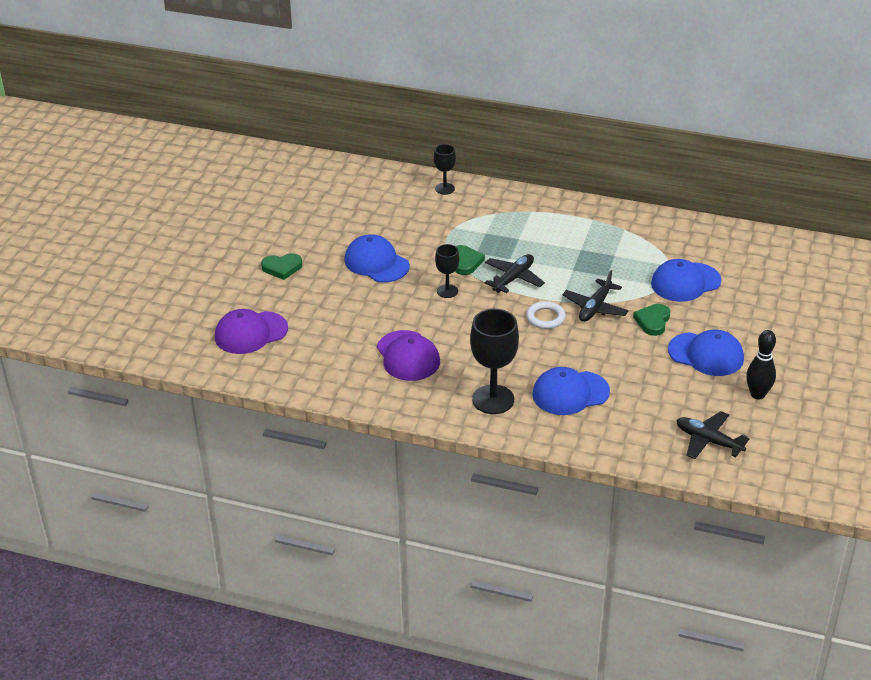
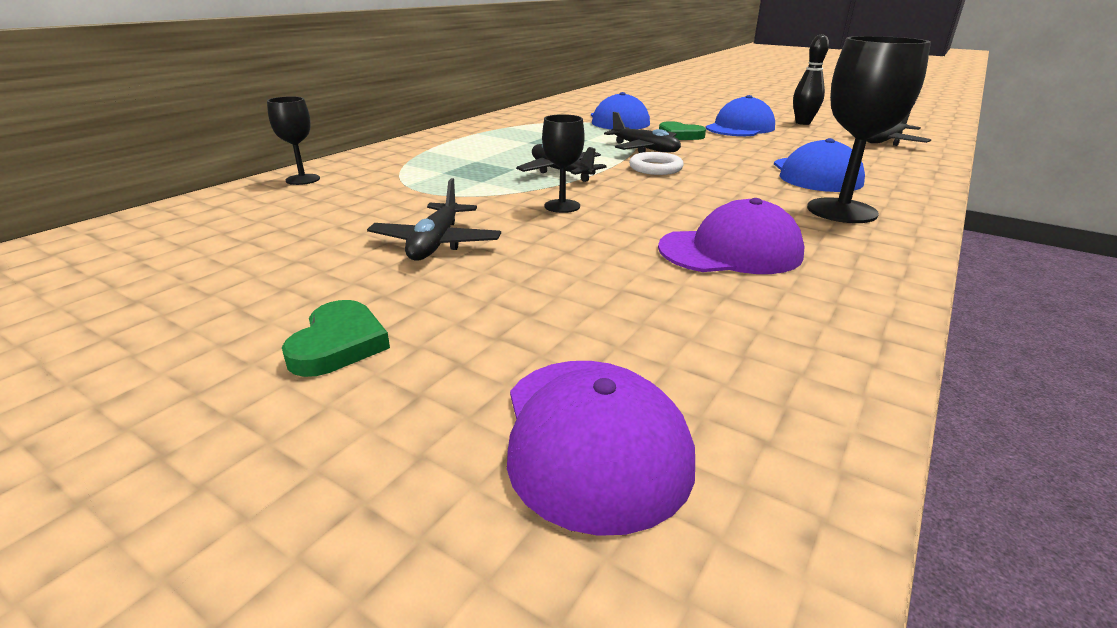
camera: 75 degrees left, 10 degrees down
(376, 263) = (436, 243): blue cap -> black plane
(465, 262) = (499, 189): green heart -> none

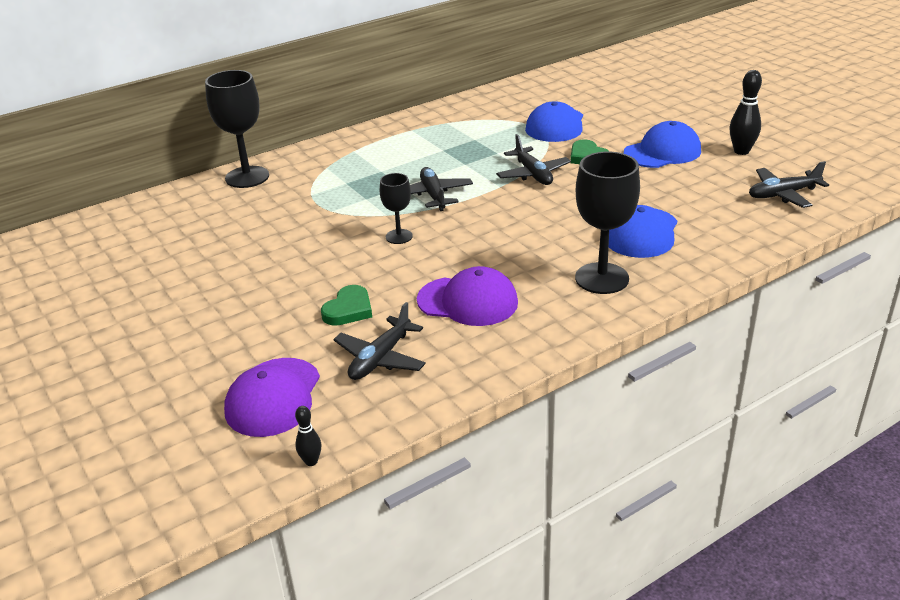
camera: 25 degrees right, 5 degrees up
(303, 179) = (247, 177): black goblet -> black goblet, size x1.81
(338, 344) = (198, 323): green heart -> green heart (349, 310)
(436, 243) = (291, 258): black plane -> black plane (380, 358)
(655, 168) = (514, 202): white ring -> none
(812, 555) = (311, 461): none -> black bowling pin

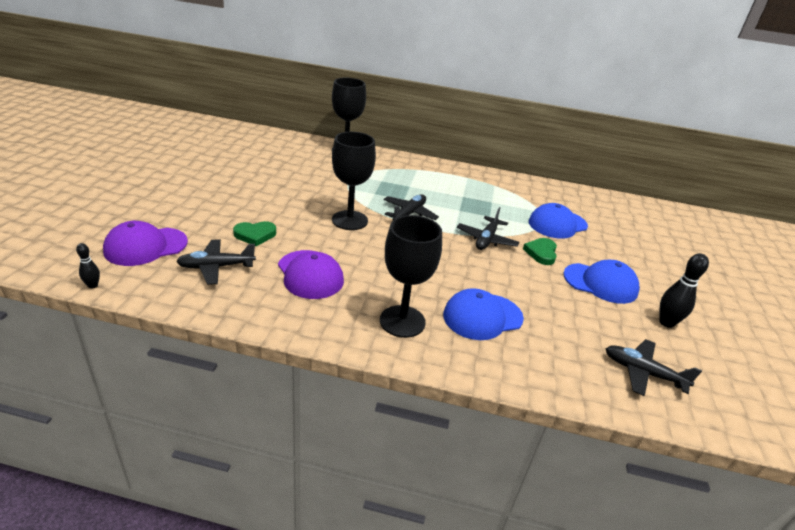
camera: 40 degrees right, 0 degrees up
(399, 236) = (349, 220): black goblet -> black goblet, size x1.81

